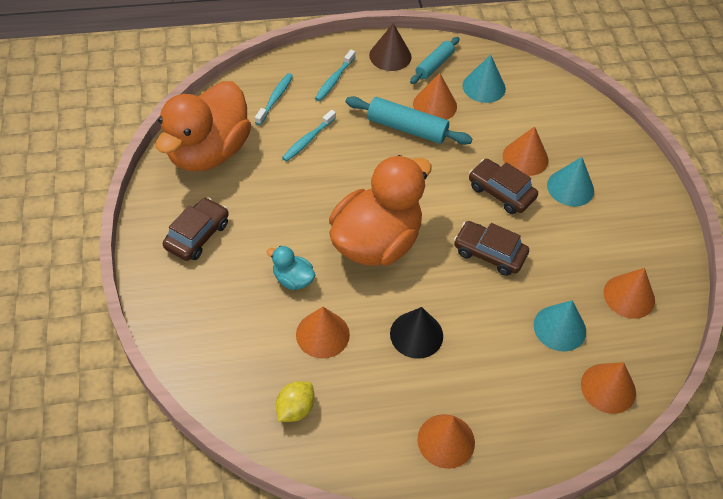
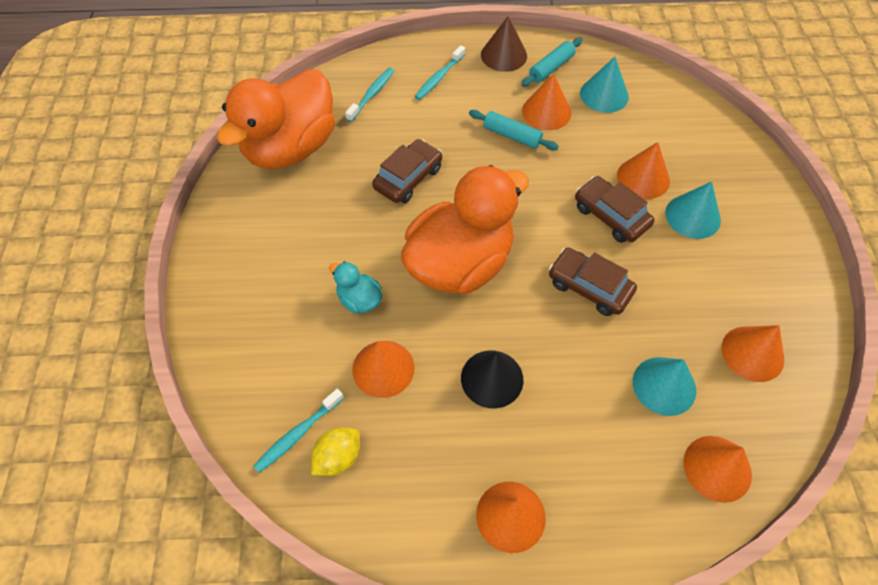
camera: 10 degrees right, 5 degrees up
(197, 235) = (262, 240): brown car -> brown car (408, 178)
(308, 140) = (400, 142): turquoise toothbrush -> turquoise toothbrush (298, 434)
(407, 128) = (512, 135): turquoise rolling pin -> turquoise rolling pin, size x0.66

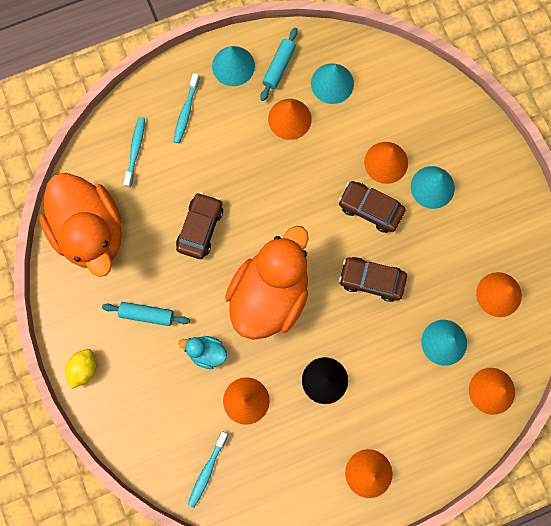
camera: 20 degrees left, 20 degrees up
(290, 148) = (91, 231): orange duck -> orange duck turned 45 degrees counterclockwise
(338, 457) = (241, 476): yellow lemon -> yellow lemon (84, 368)
(504, 55) = (233, 66): brown cone -> turquoise cone
(512, 135) = (269, 155): turquoise rolling pin -> turquoise rolling pin (147, 314)

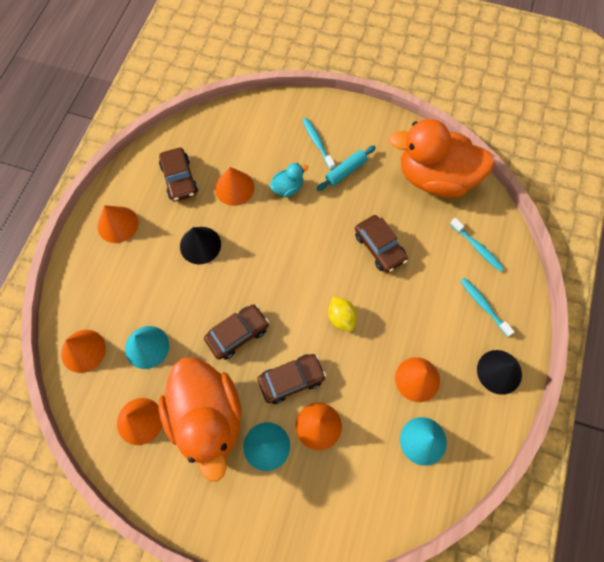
camera: 130 degrees right, 10 degrees down
(84, 368) = (342, 113): yellow lemon -> yellow lemon (341, 317)
(207, 470) = (214, 135): turquoise toothbrush -> turquoise toothbrush (317, 143)
(233, 66) = (499, 372): turquoise cone -> black cone
(270, 294) = (291, 256): orange duck -> orange duck (207, 417)
(279, 67) = (471, 408): turquoise rolling pin -> none
(279, 460) = (179, 179): none -> brown car

